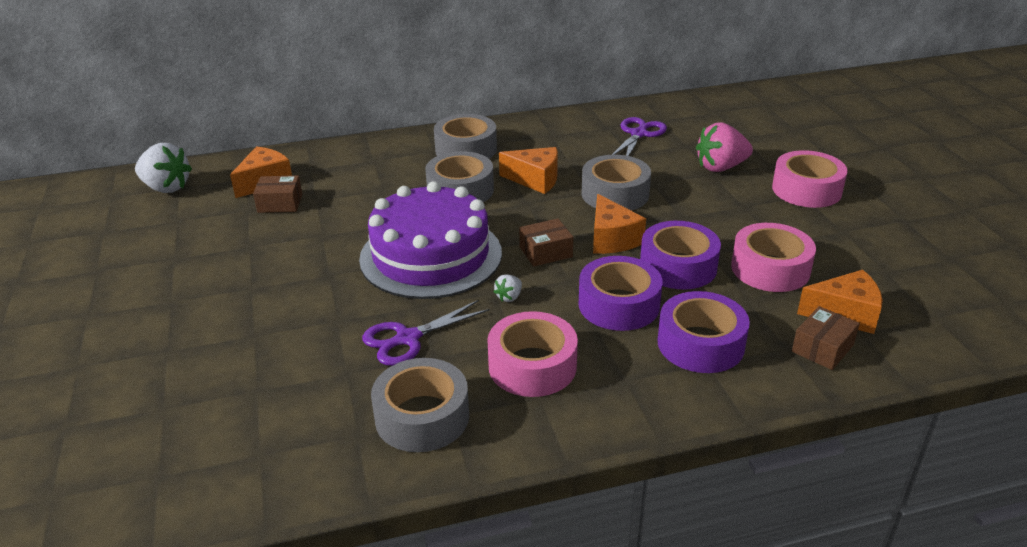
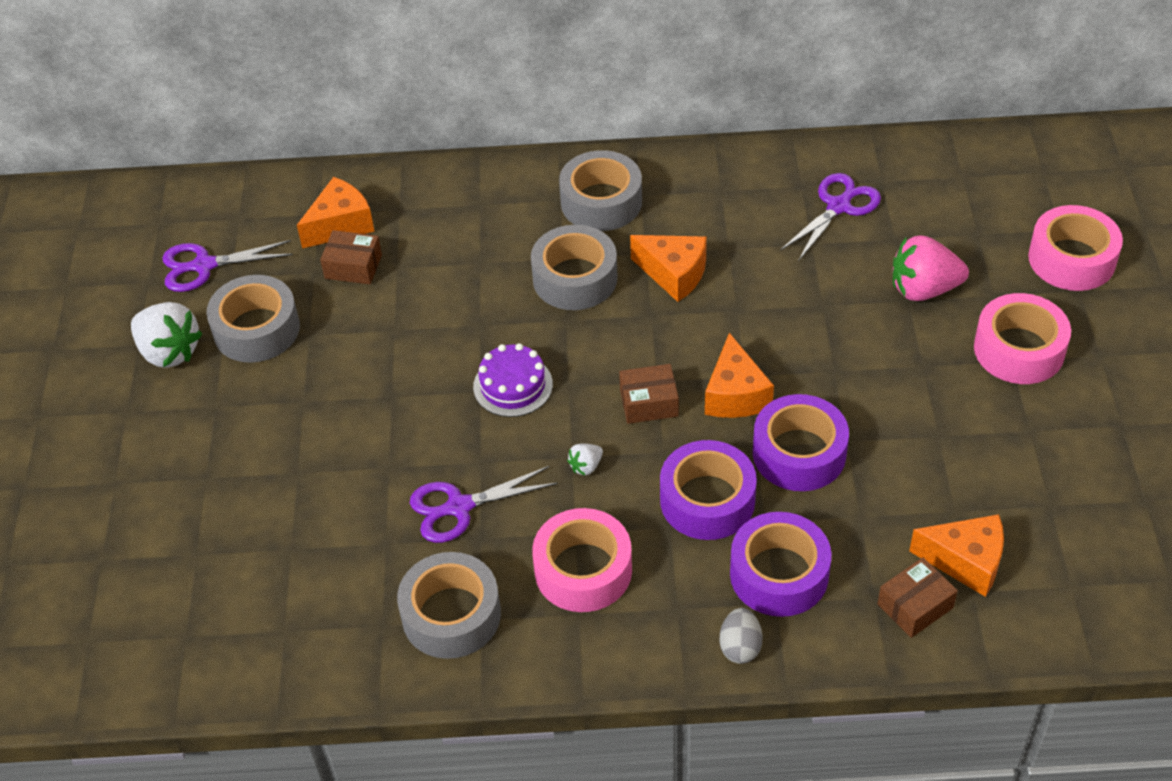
camera: 15 degrees right, 15 degrees up
(151, 217) = (203, 266): none -> purple scissors
(166, 188) = (223, 217): white strawberry -> white strawberry (169, 352)
(431, 255) = (513, 385): purple cake -> purple cake, size x0.47
(615, 194) = (766, 317): grey tape -> grey tape (256, 329)
(692, 399) = (740, 647): none -> grey egg
(770, 269) = (909, 476): pink tape -> pink tape (1071, 259)

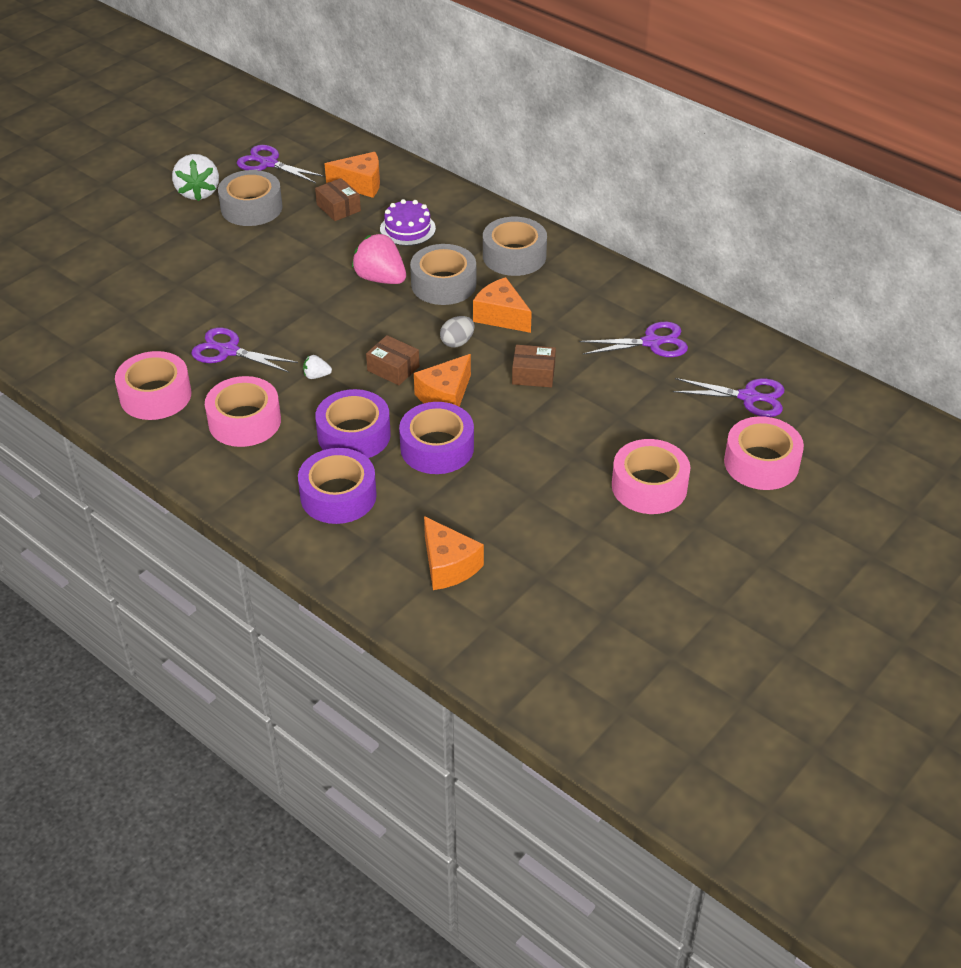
camera: 40 degrees right, 5 degrees down
(451, 615) = (155, 395): grey tape -> pink tape
(513, 385) = (336, 314): purple cake -> purple cake (407, 229)
(674, 274) = (501, 316): orange cheese -> orange cheese turned 150 degrees clockwise
(740, 647) = (268, 513): grey egg -> grey egg (457, 342)
(915, 606) = (387, 564): brown box -> brown box (533, 374)
(923, 289) = (638, 417): pink strawberry -> pink strawberry (380, 279)
(983, 203) = (749, 397): none -> purple scissors

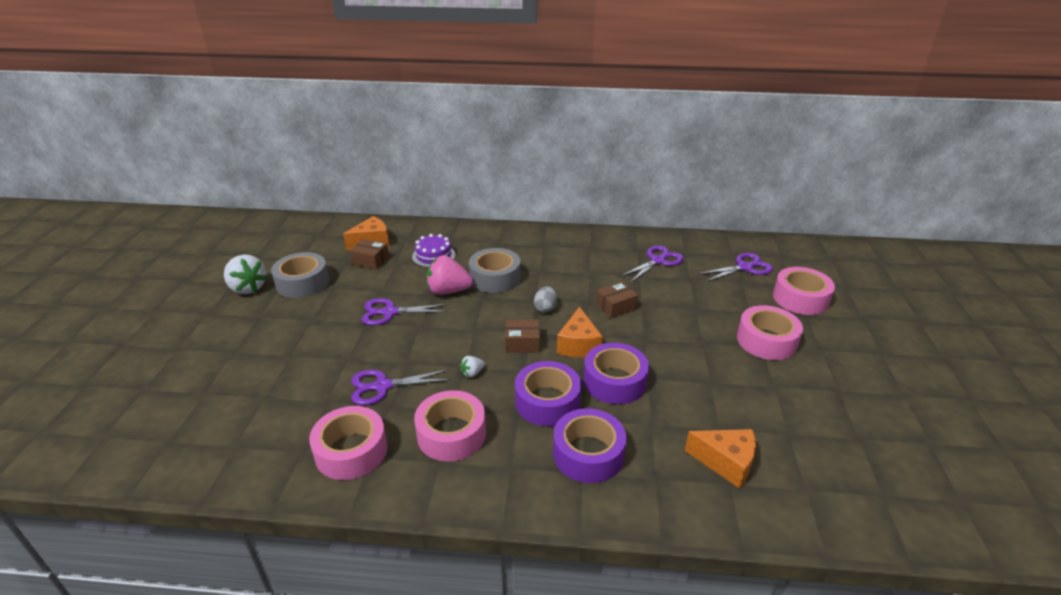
camera: 35 degrees left, 10 degrees down
(268, 163) = (288, 252): purple scissors -> purple scissors (389, 312)
(501, 316) = (554, 282): orange cheese -> none
(514, 256) = (520, 246): grey tape -> none

